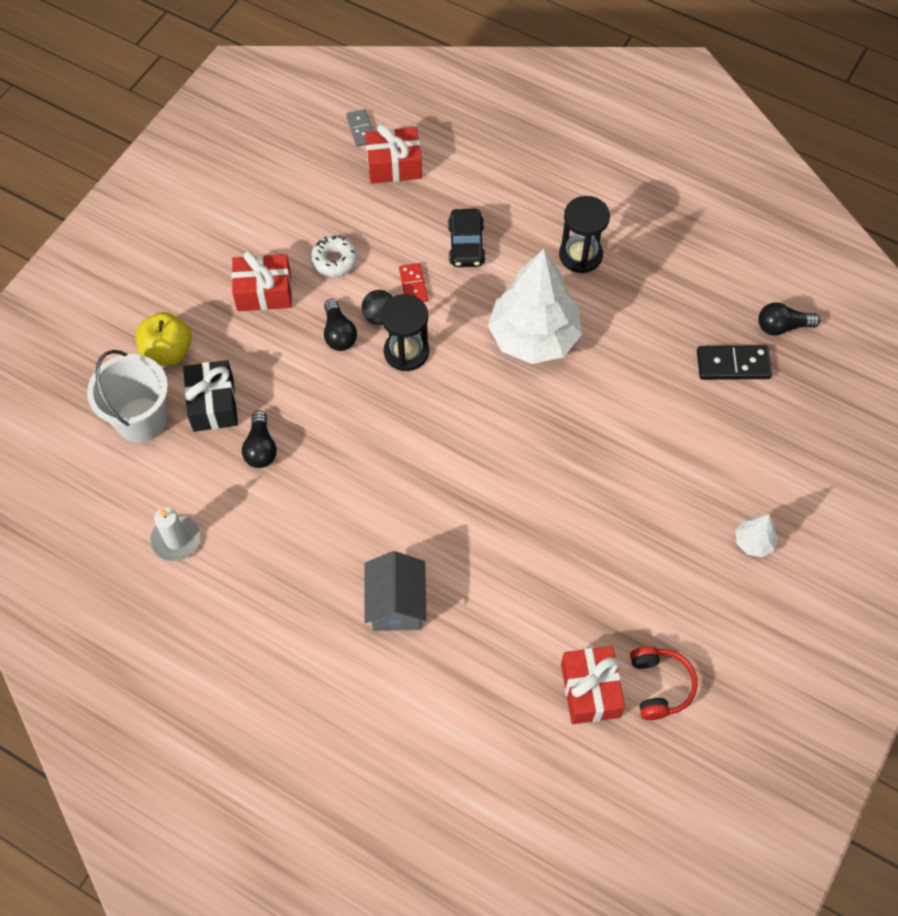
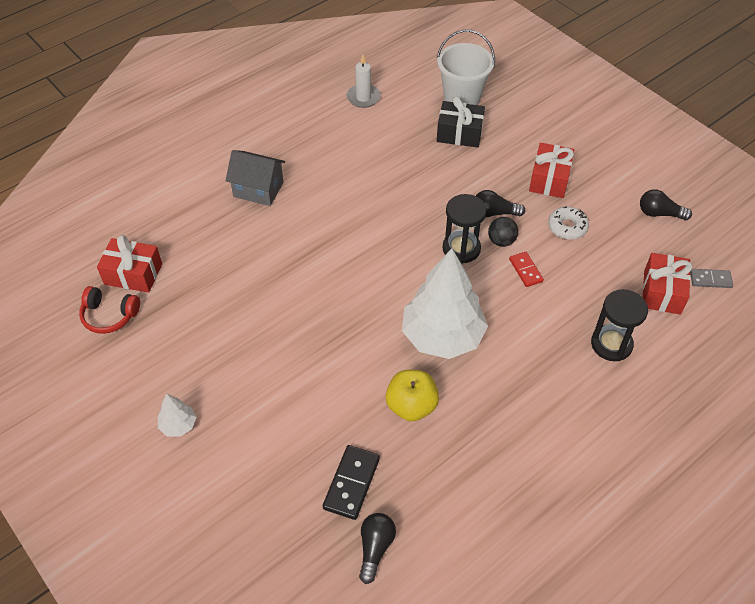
camera: 110 degrees right, 10 degrees down
(168, 352) = (513, 119): yellow apple -> yellow apple (411, 406)
(261, 448) = (412, 149): black light bulb -> black light bulb (659, 213)
(413, 285) = (525, 270): red domino -> red domino turned 60 degrees clockwise
(466, 245) = (557, 318): black car -> none
(580, 255) = (519, 402): black hourglass -> black hourglass (611, 344)

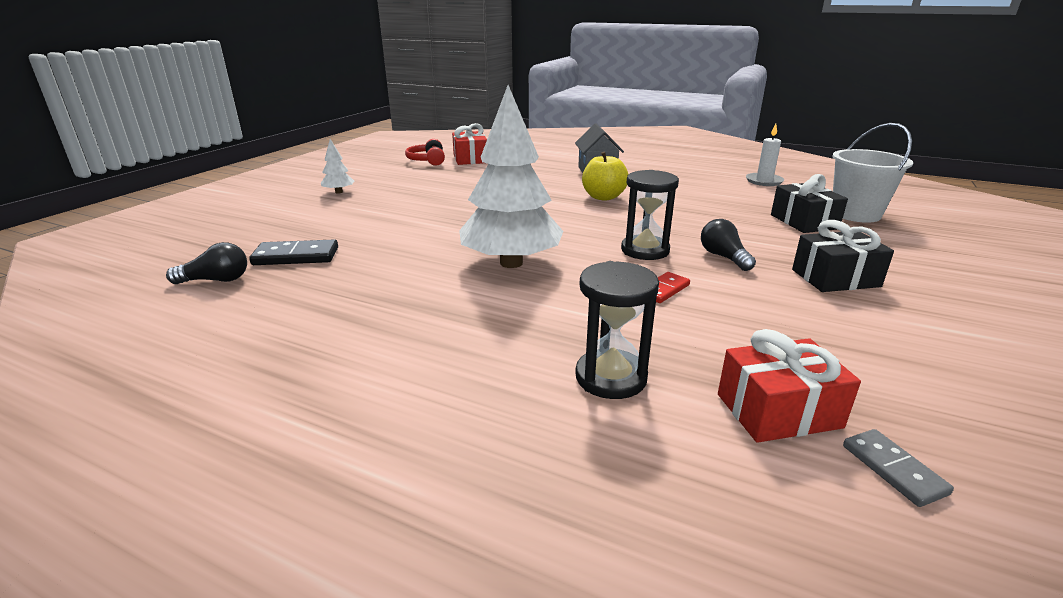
camera: 65 degrees right, 25 degrees down
(411, 406) = (405, 265): yellow apple -> yellow apple (603, 197)
(501, 241) = (688, 268): black ball -> none
(549, 179) = (835, 278): red gift -> black gift
(567, 227) = (777, 304): white donut -> none
(659, 213) = (942, 377): black light bulb -> none

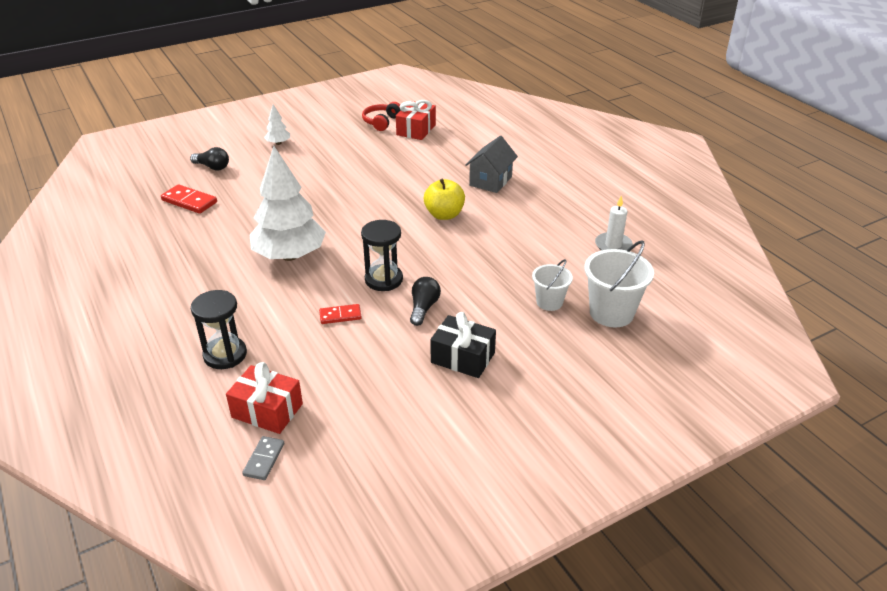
camera: 35 degrees right, 10 degrees up
(216, 280) = (136, 206): black light bulb -> black light bulb (212, 167)
(296, 256) = (189, 201): black domino -> red domino
(803, 222) = (549, 302): black gift -> white bucket

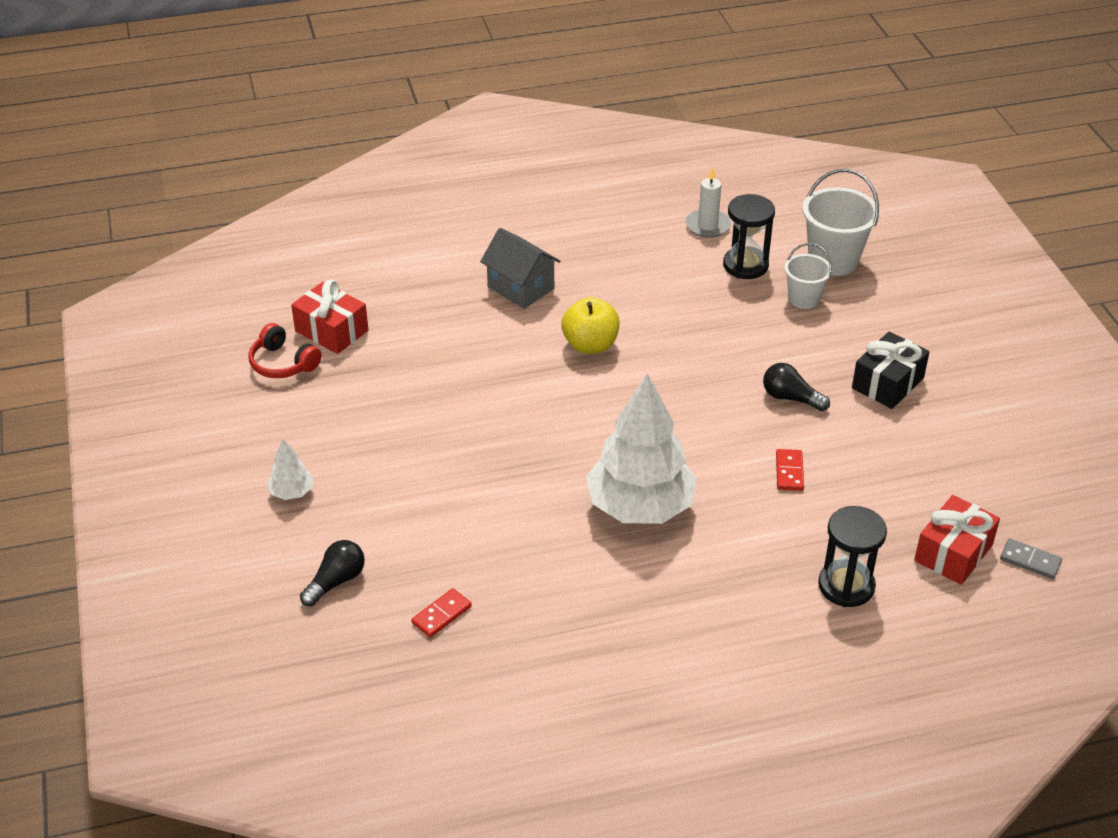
camera: 75 degrees left, 5 degrees up
(189, 201) = (441, 615): red domino -> red domino, size x0.64
(383, 280) = (723, 423): black hourglass -> black hourglass (745, 265)

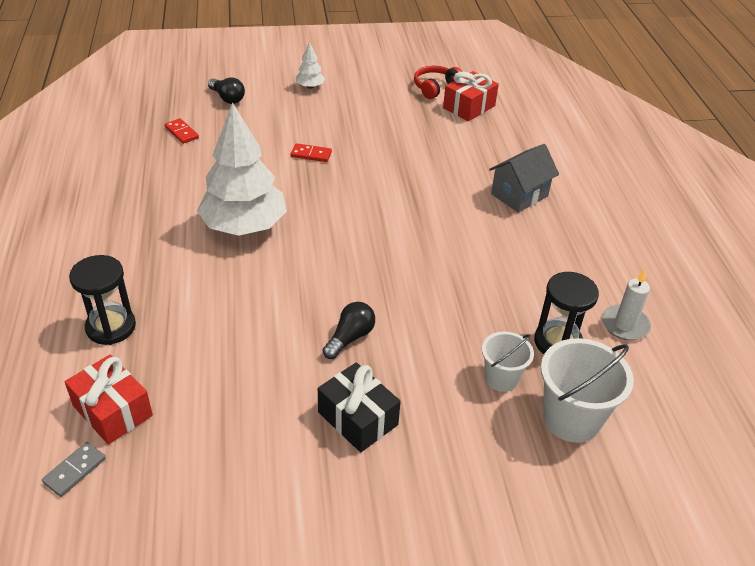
camera: 95 degrees right, 0 degrees up
(590, 345) = (441, 224): yellow apple -> none
(789, 472) = (254, 318): red domino -> red domino (311, 154)

